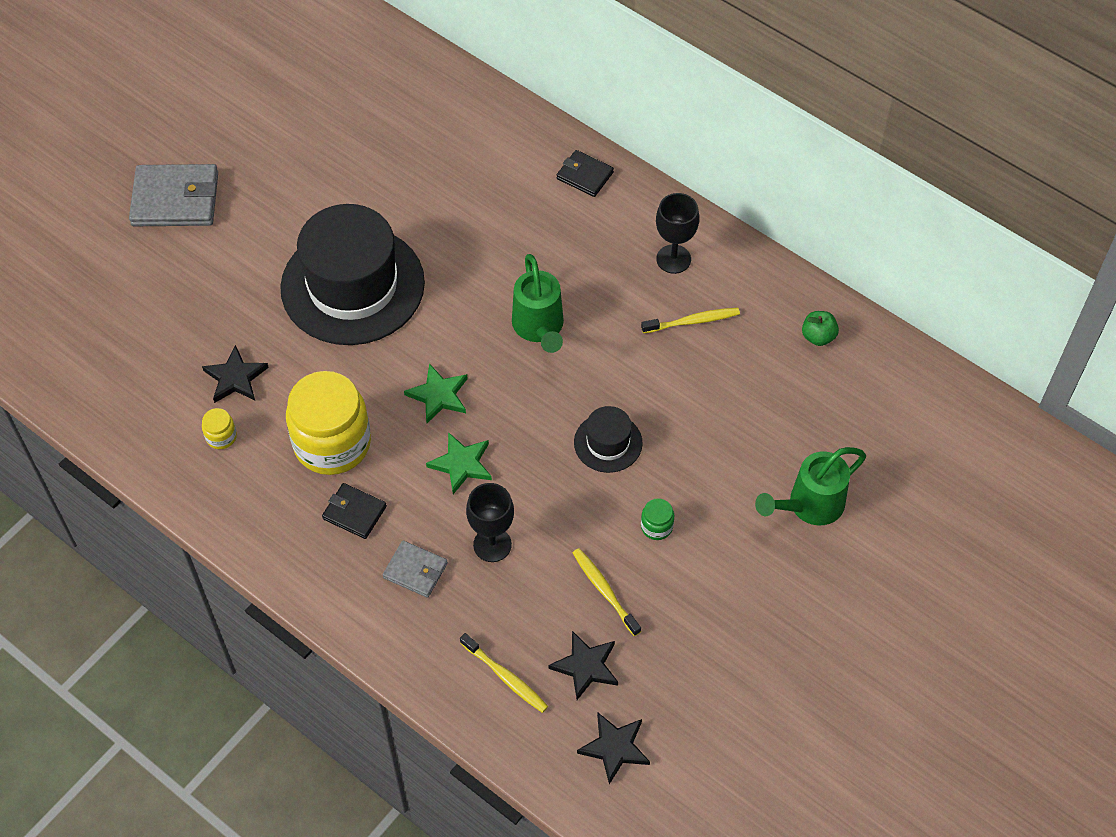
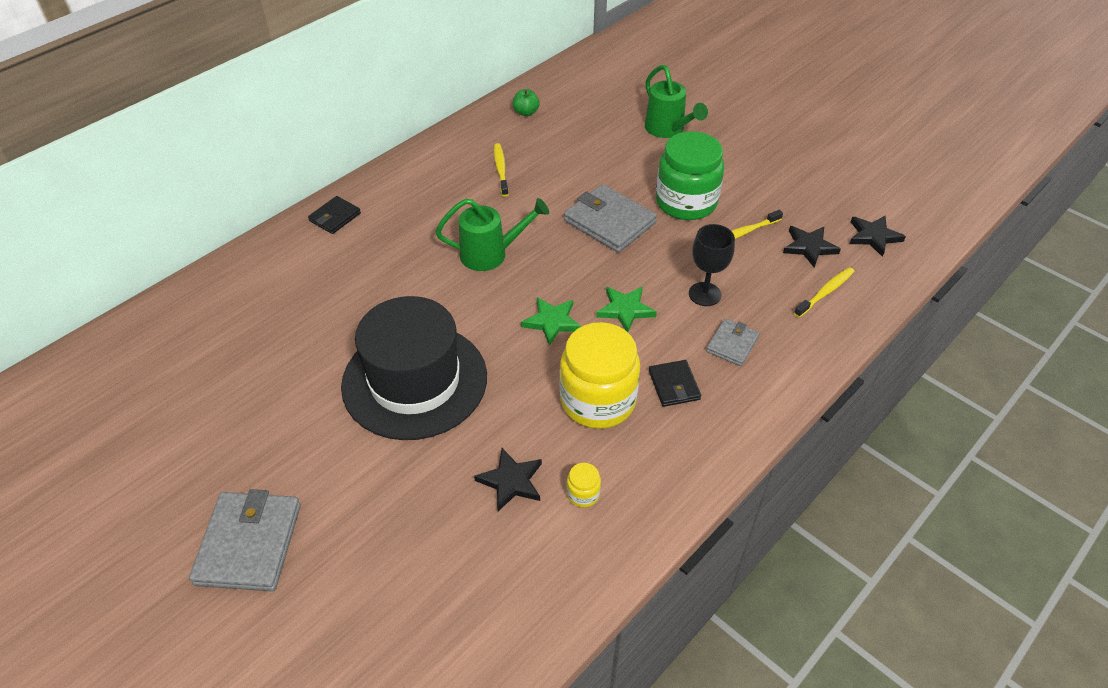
camera: 85 degrees left, 10 degrees down
(354, 512) = (674, 385): black wallet -> black wallet turned 45 degrees counterclockwise
(608, 443) = (609, 222): black hat -> grey wallet
(656, 526) = (686, 202): green jar -> green jar, size x2.48
(673, 259) = (438, 174): black goblet -> none

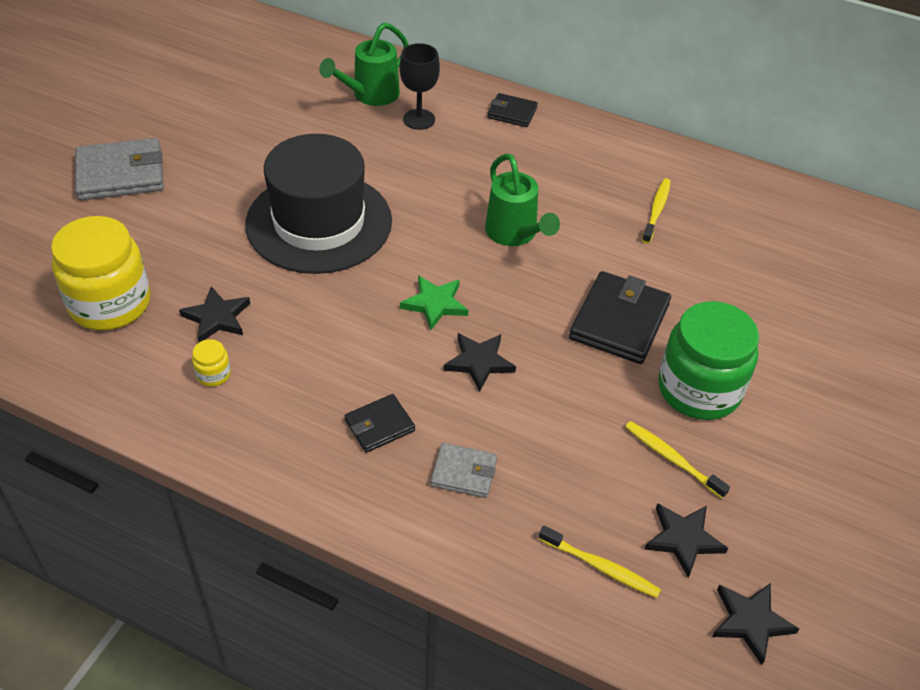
camera: 70 degrees right, 0 degrees up
(501, 169) = (656, 210): yellow toothbrush -> yellow toothbrush turned 45 degrees counterclockwise
(526, 112) = (775, 208): green apple -> none
(597, 400) = (337, 363): yellow jar -> yellow jar (110, 303)
(609, 222) = (619, 321): grey wallet -> black wallet
(625, 310) = (479, 362): green star -> black star
(668, 129) = (837, 347): green watering can -> green watering can (370, 95)
(704, 294) = (538, 433): black goblet -> black goblet (419, 119)

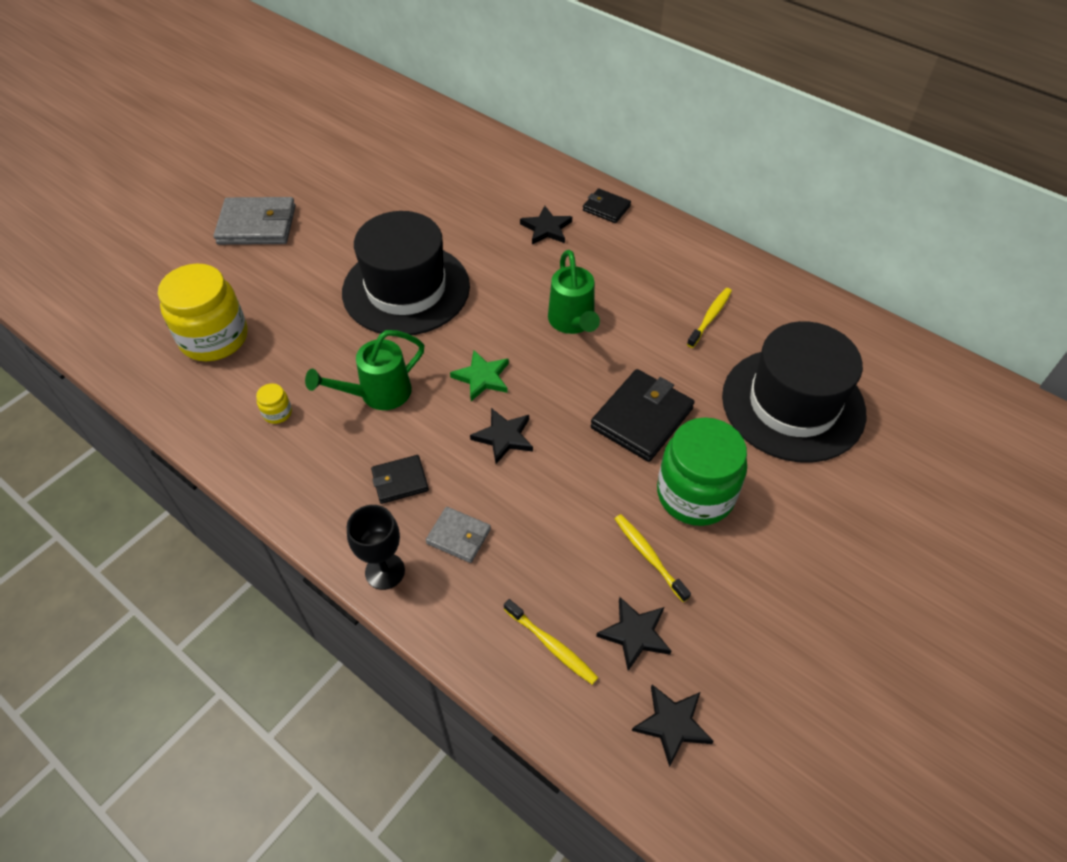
camera: 15 degrees right, 5 degrees up
(217, 317) = (295, 363): black star -> black star (546, 228)
(370, 95) = (486, 178): green watering can -> green watering can (378, 394)
(419, 119) = (521, 205): black goblet -> black goblet (385, 571)
(767, 285) = (793, 404): none -> black hat

